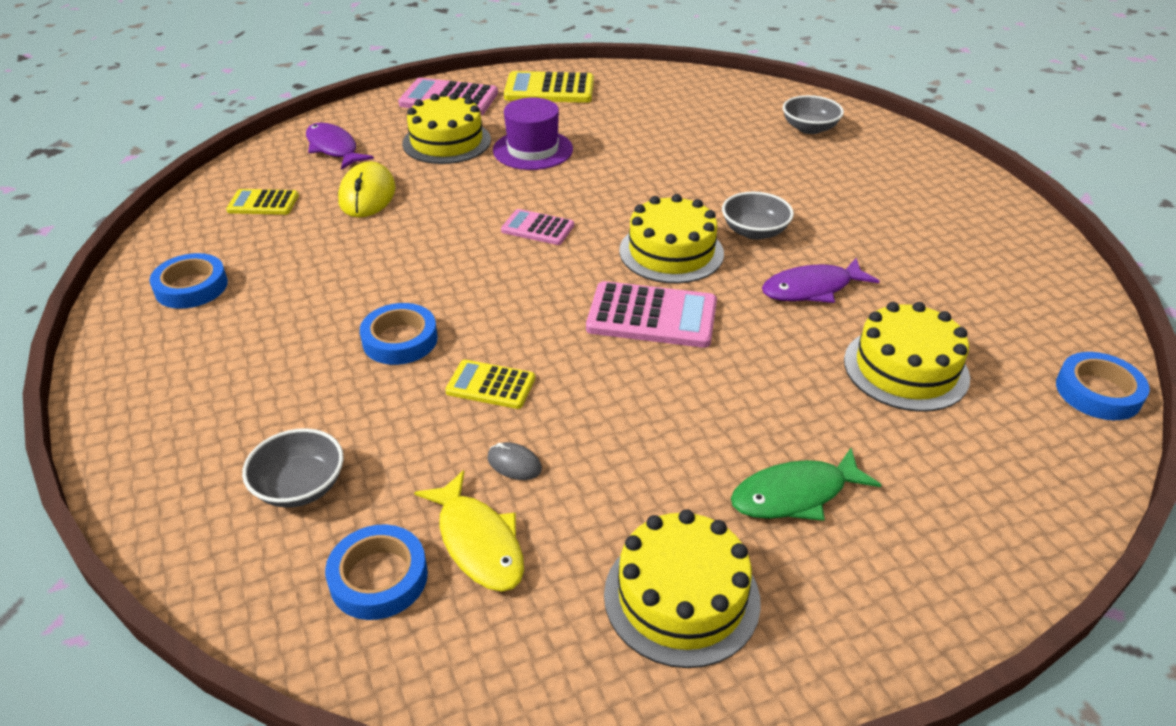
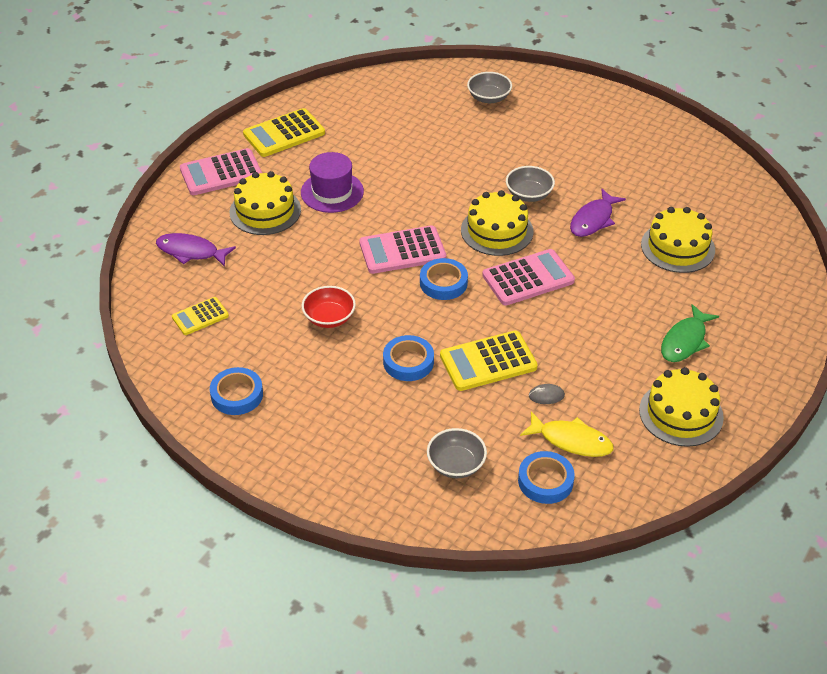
camera: 35 degrees left, 5 degrees up
(367, 195) = (264, 277): yellow mouse -> none
(378, 257) = (329, 318): none -> red bowl
(490, 385) = (488, 362): yellow calculator -> yellow calculator, size x1.68
(537, 228) = (402, 251): pink calculator -> pink calculator, size x1.68
(1098, 392) = (769, 218): blue tape -> blue tape (443, 283)

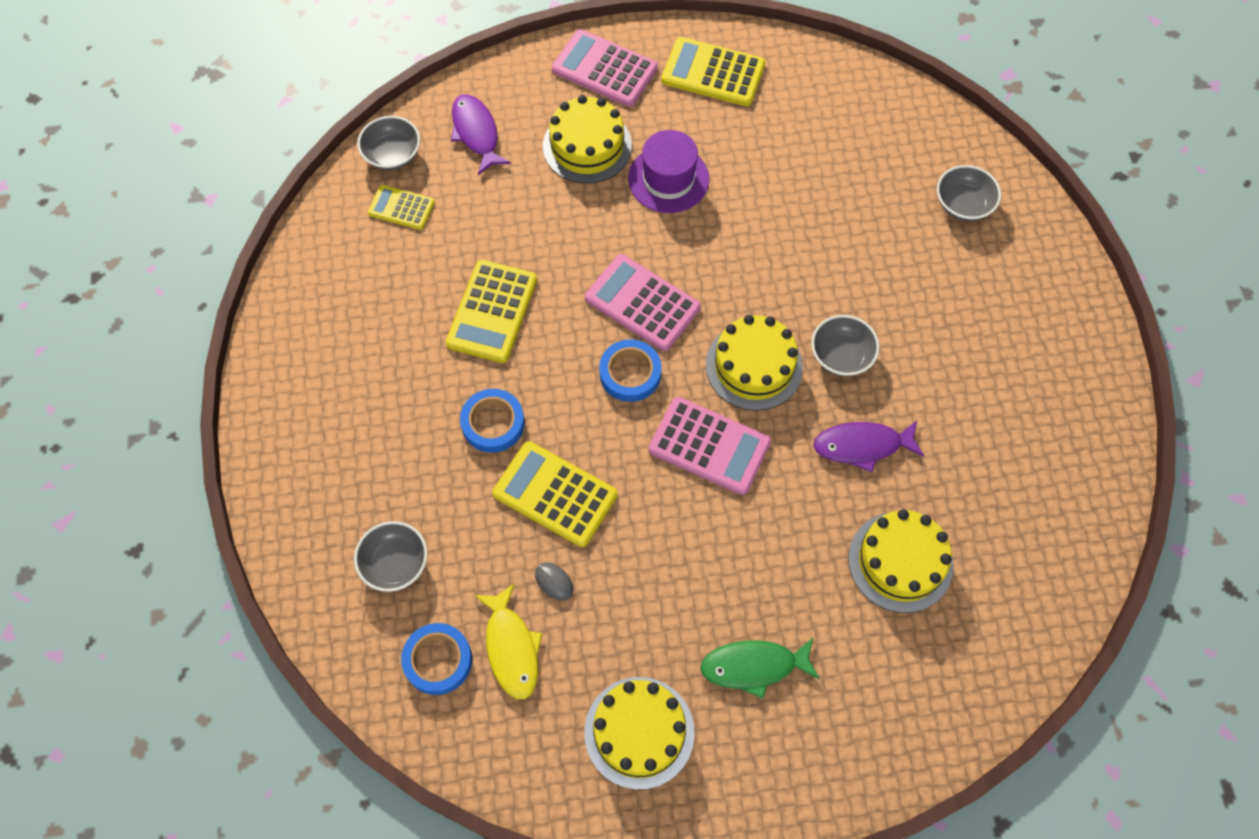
camera: 50 degrees right, 20 degrees up
(154, 298) = (392, 154): none -> grey bowl
(237, 395) = (331, 314): blue tape -> none
(329, 318) = (492, 312): red bowl -> yellow calculator

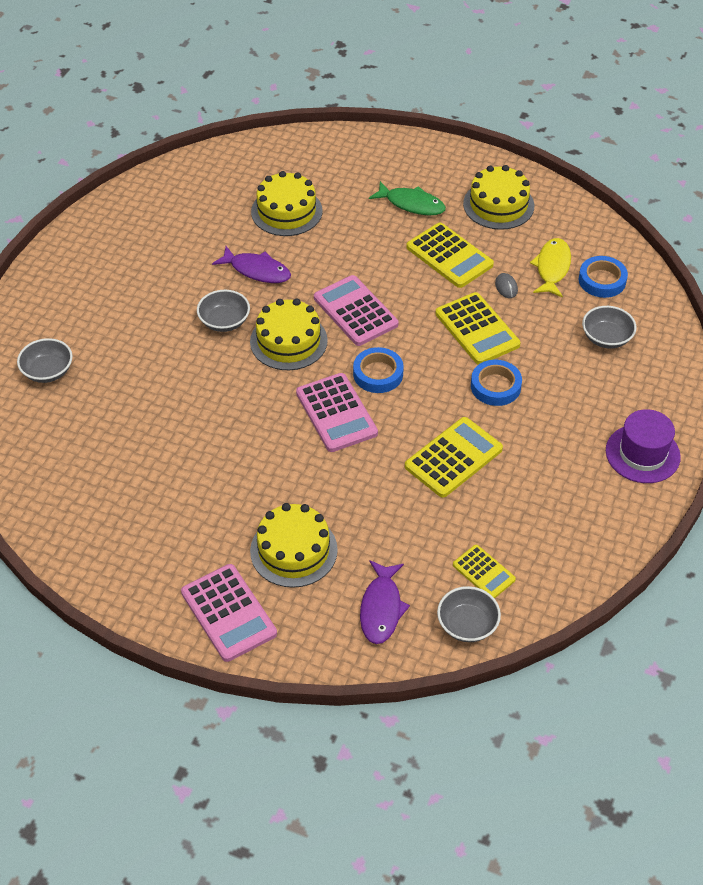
camera: 150 degrees left, 15 degrees down
(668, 179) = (248, 492): purple hat -> purple hat (642, 454)
(713, 73) = (139, 562): yellow calculator -> yellow calculator (449, 256)

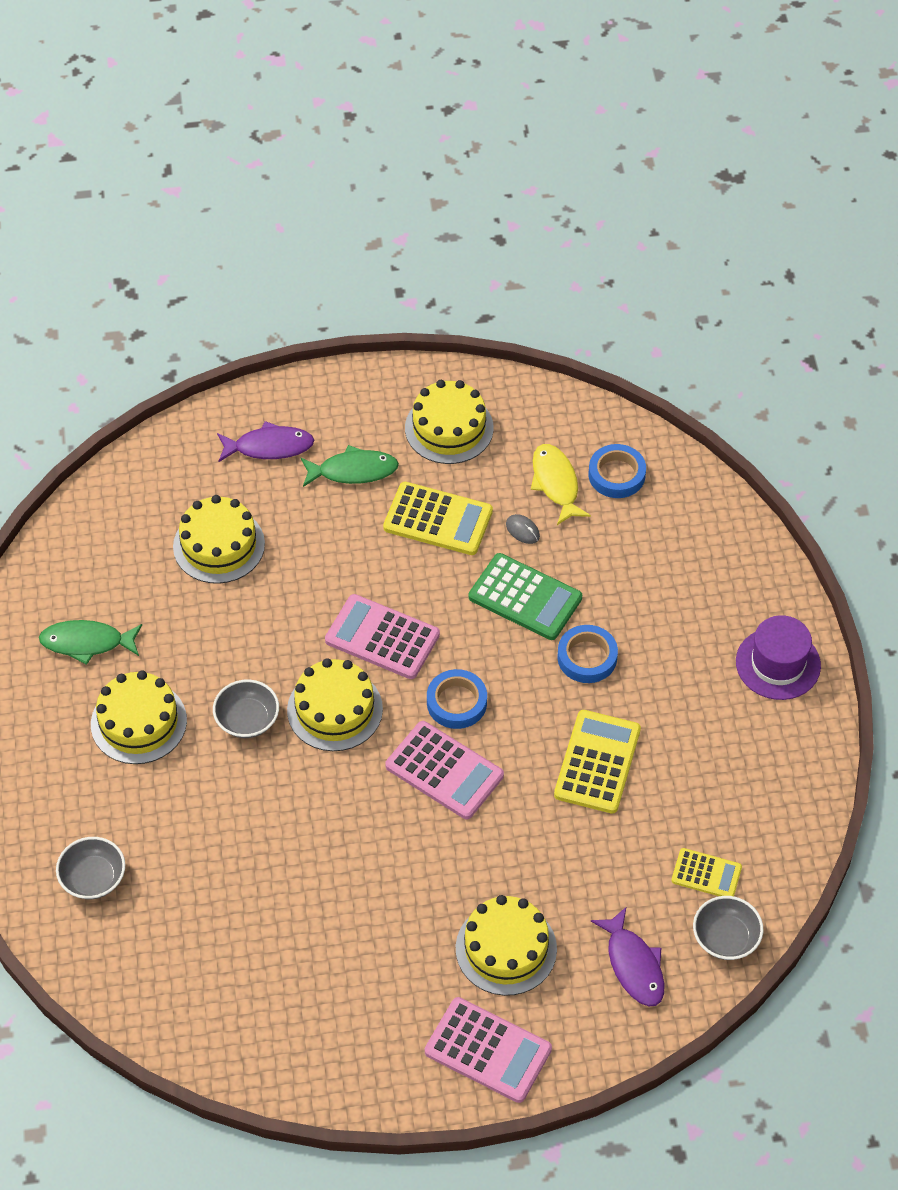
camera: 30 degrees left, 5 degrees up
(152, 292) = (138, 722): none -> yellow cake
(156, 232) = (87, 643): none -> green fish
(257, 270) = (238, 638): purple fish -> purple fish (269, 447)
(477, 329) = (525, 597): yellow calculator -> green calculator
(606, 338) = (663, 544): grey bowl -> none

